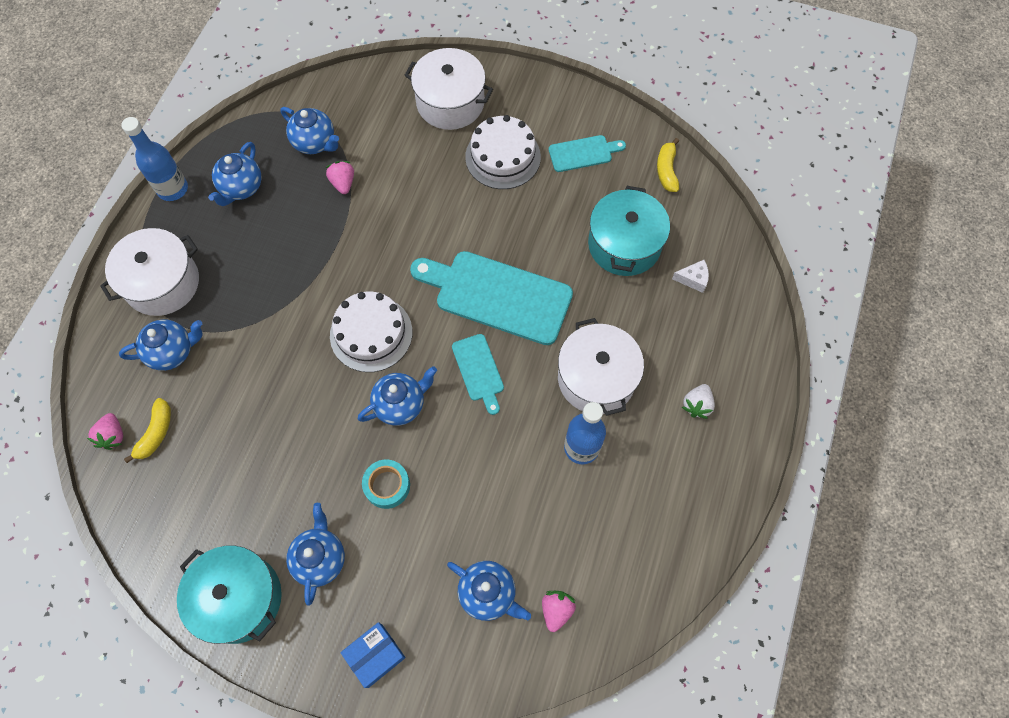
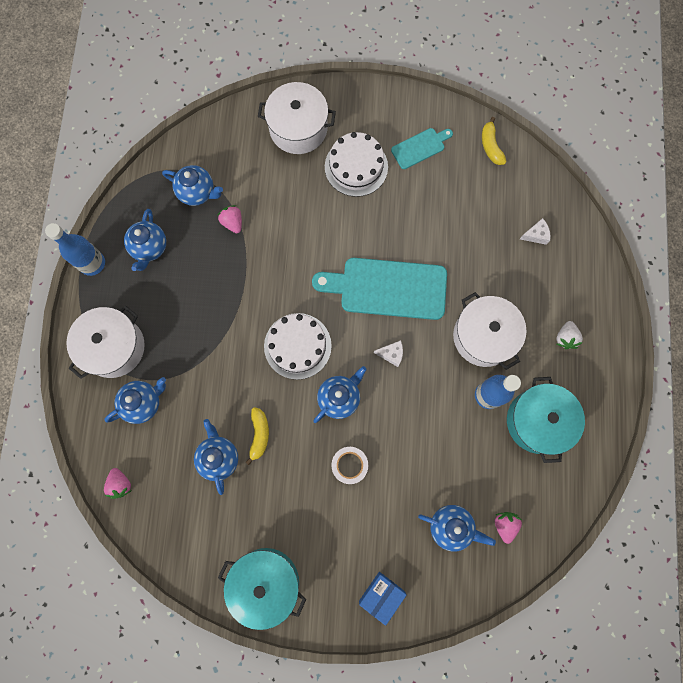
camera: 15 degrees left, 10 degrees up
(156, 433) = (154, 473): yellow banana -> yellow banana (259, 435)
(320, 559) = (317, 535): blue teapot -> blue teapot (219, 457)
(387, 486) = (349, 465): turquoise tape -> white tape
(478, 370) = (391, 354): turquoise cutting board -> white cheese
(624, 244) = (474, 219): turquoise pot -> turquoise pot (538, 421)

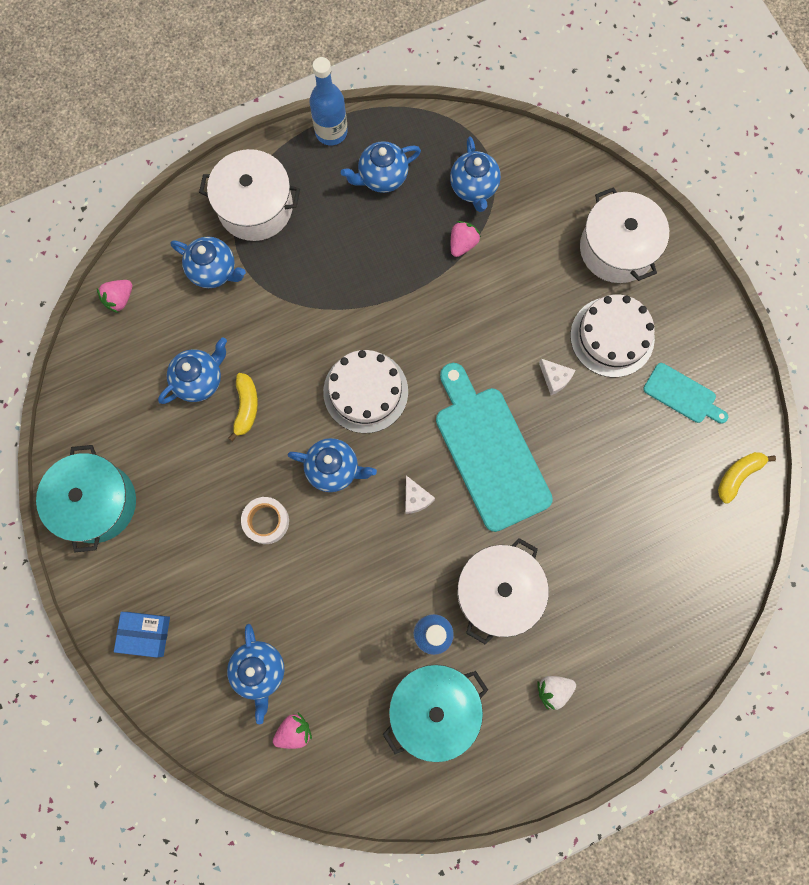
camera: 60 degrees right, 0 degrees up
(259, 435) = (246, 407): yellow banana -> yellow banana turned 60 degrees counterclockwise
(536, 235) = (660, 588): white cheese -> white cheese (555, 378)

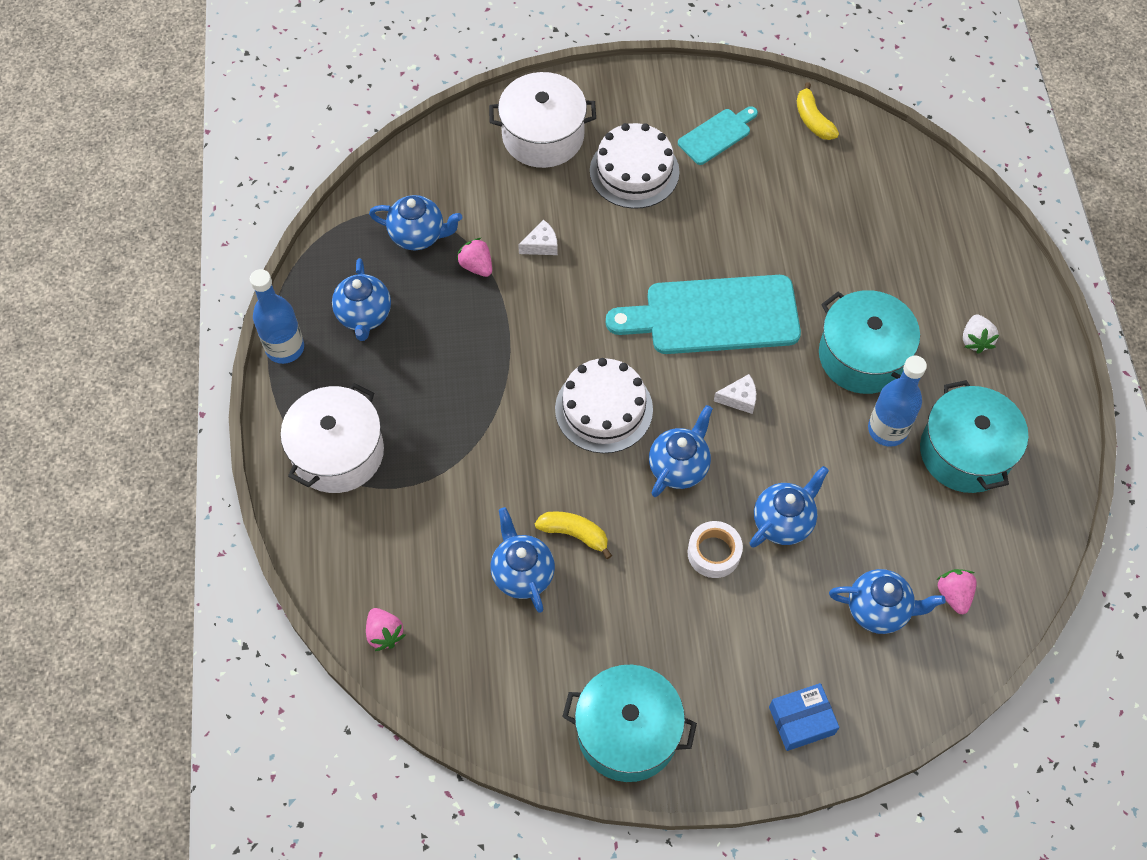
camera: 70 degrees left, 15 degrees down
(145, 634) = (801, 720): blue box -> blue box turned 45 degrees clockwise
(214, 271) = (396, 519): blue teapot -> blue teapot (783, 522)
(498, 592) = (862, 356): white pot -> turquoise pot
(555, 378) = (658, 233): white cheese -> white cheese (541, 245)

